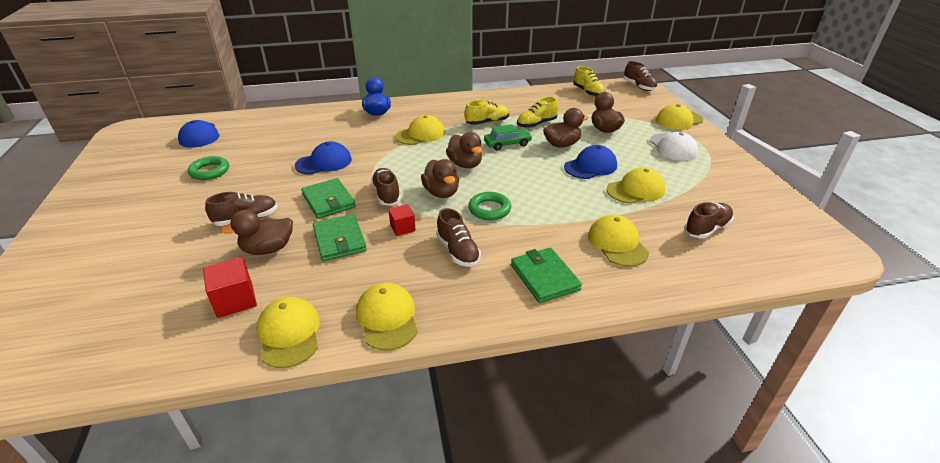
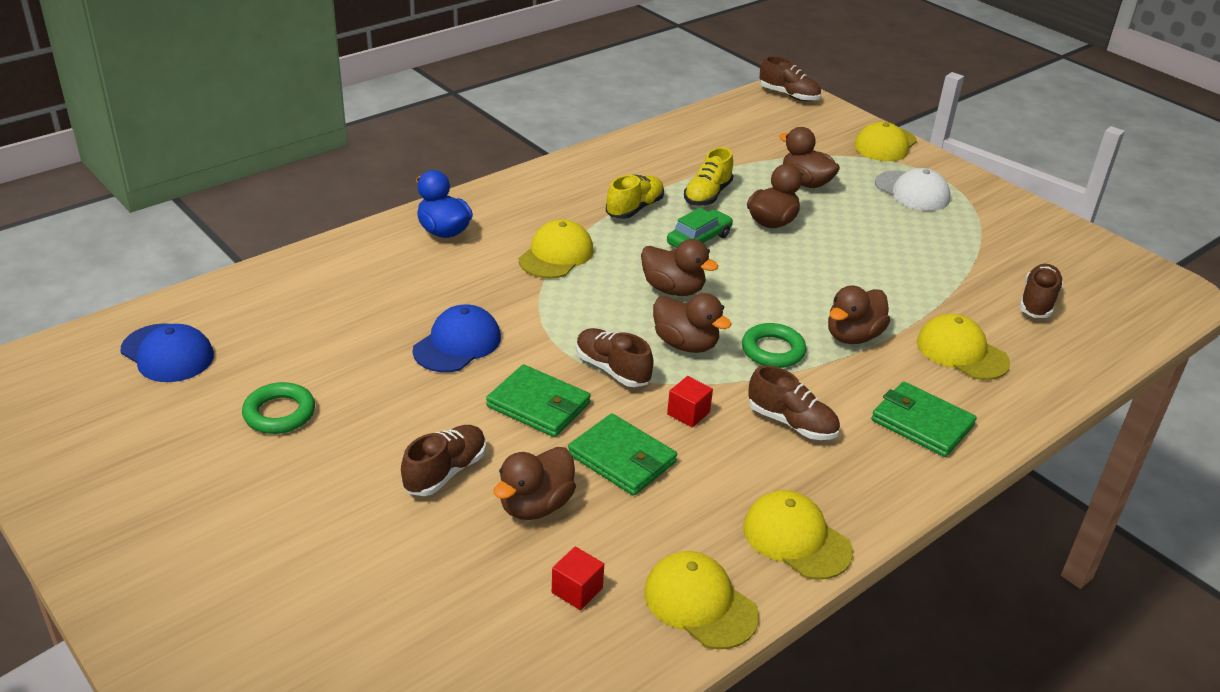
camera: 30 degrees left, 0 degrees up
(235, 300) = (577, 590): red cube -> red cube, size x0.65
(549, 215) = (853, 336): none -> brown duck
(588, 92) = (728, 120): yellow shoe -> none
(590, 166) = (839, 248): blue cap -> none
(635, 190) = (921, 269): yellow cap -> none

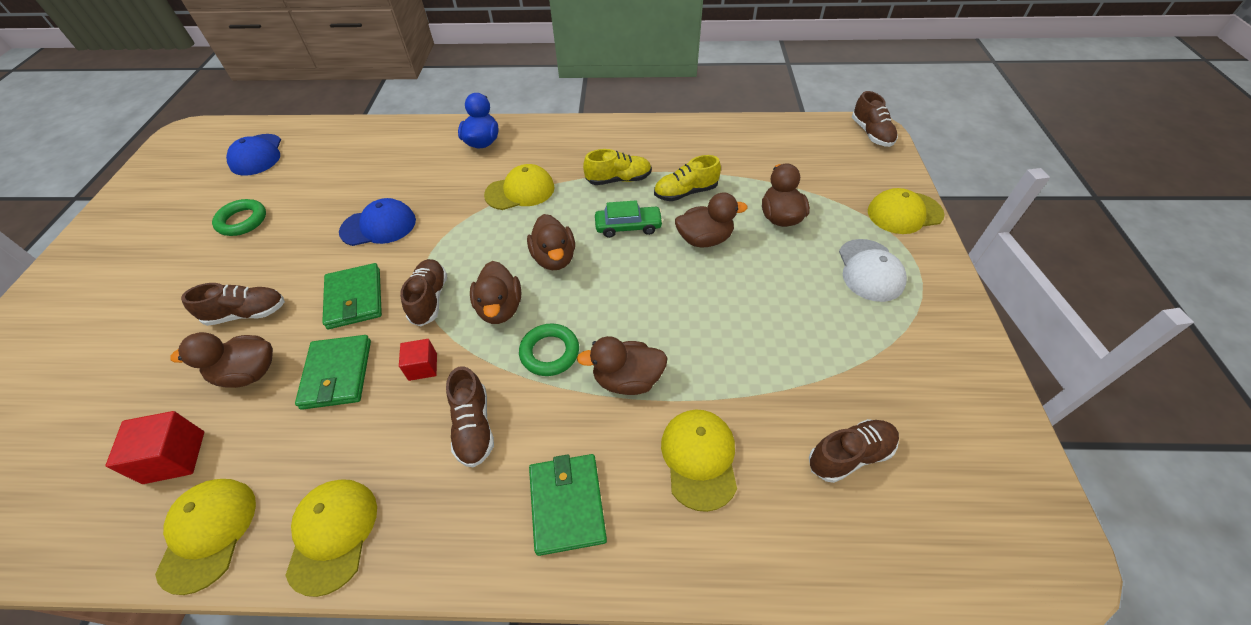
camera: 45 degrees right, 15 degrees up
(577, 590) = (174, 457): red cube -> red cube, size x1.54

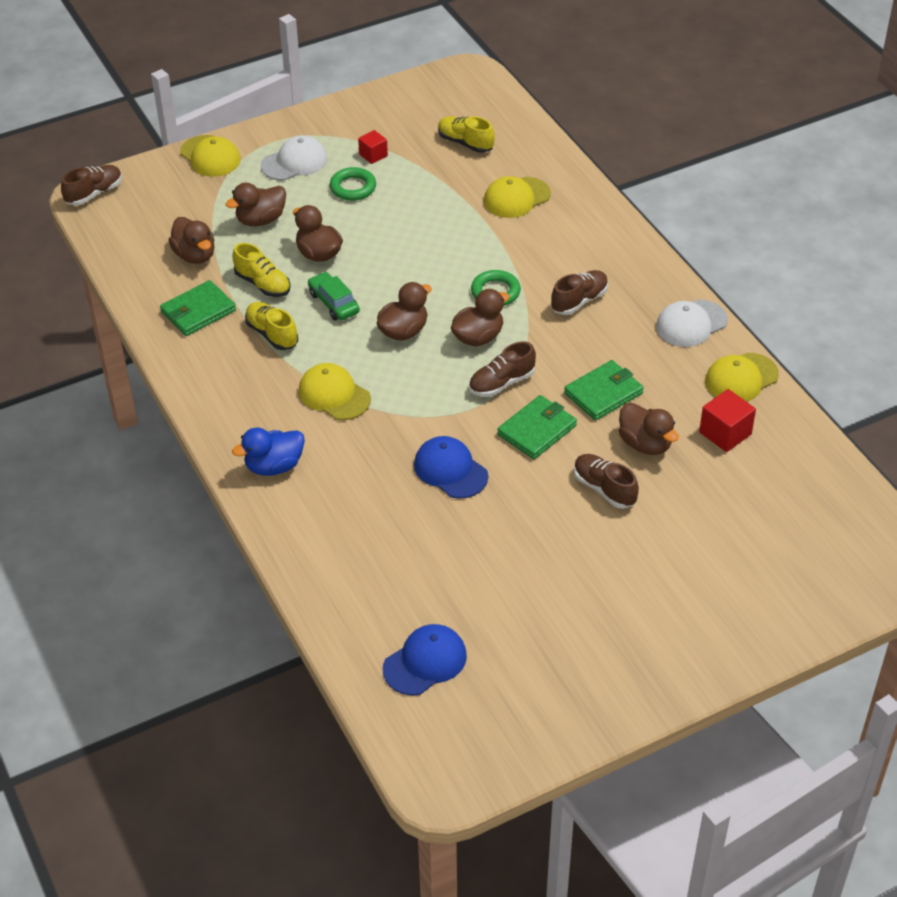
camera: 120 degrees left, 5 degrees down
(242, 221) = (521, 584): green ring -> green ring (353, 187)
(333, 534) = (691, 324): yellow cap -> white cap
(423, 367) = (560, 351): red cube -> red cube (373, 155)
(567, 504) = (589, 238): green wallet -> green wallet (198, 311)
(627, 379) = (486, 246): brown duck -> brown duck (195, 255)
(849, 455) = (465, 143): brown shoe -> yellow shoe

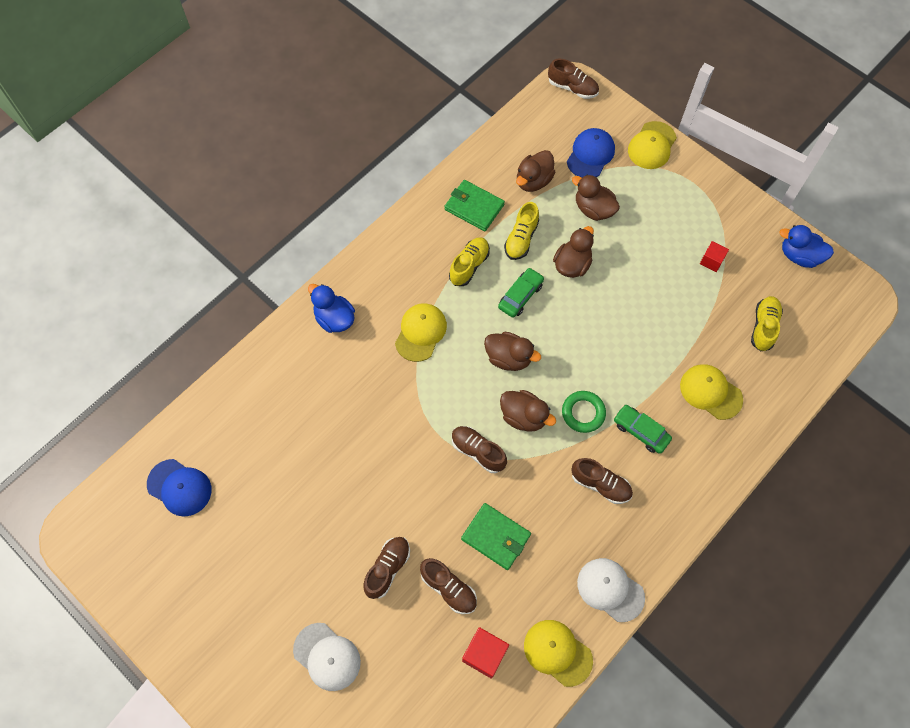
camera: 70 degrees right, 20 degrees up
(294, 162) = (674, 206): white cap -> white cap (327, 656)
(353, 187) = (663, 260): green ring -> none
(401, 97) = (799, 256): none -> blue duck
(450, 470) = (370, 443): blue cap -> blue cap (590, 154)
(535, 257) = (641, 431): none -> green car
(537, 430) = (435, 496): green wallet -> none
(645, 444) = (448, 588): brown duck -> brown shoe

